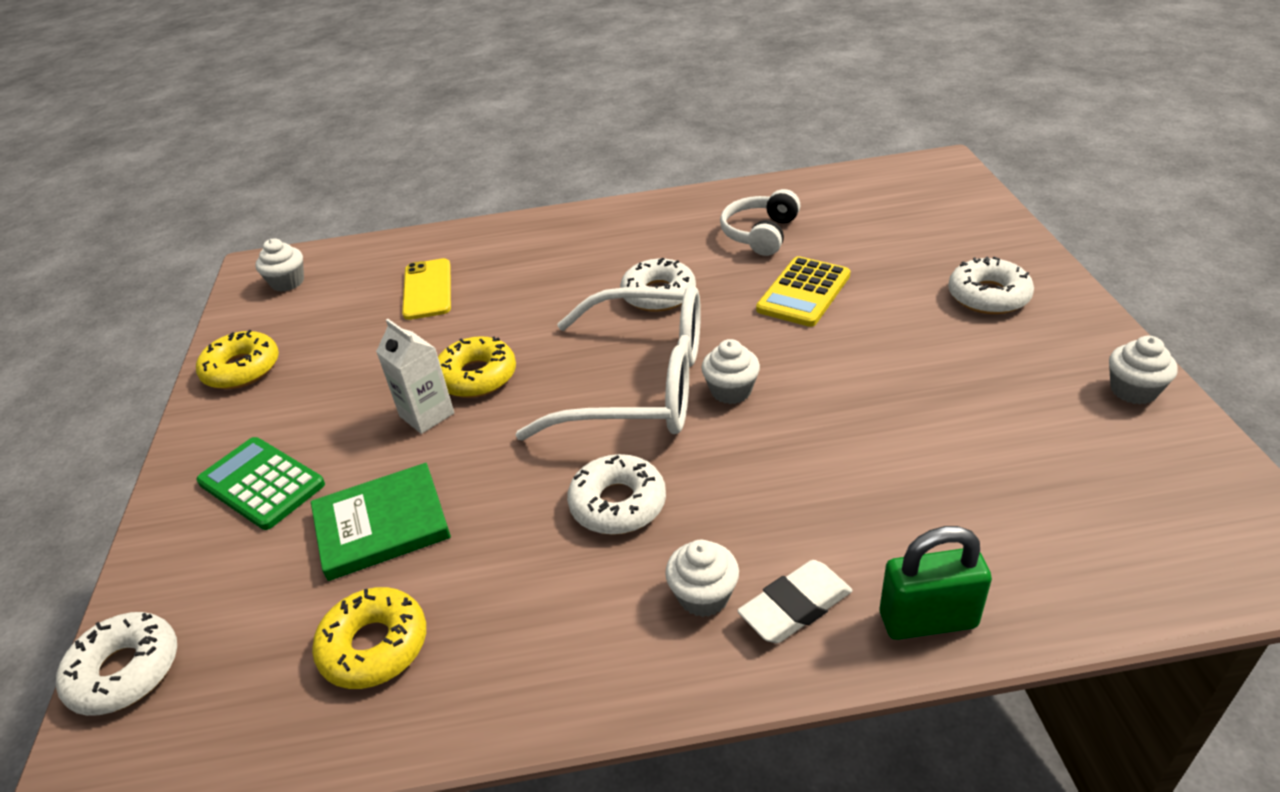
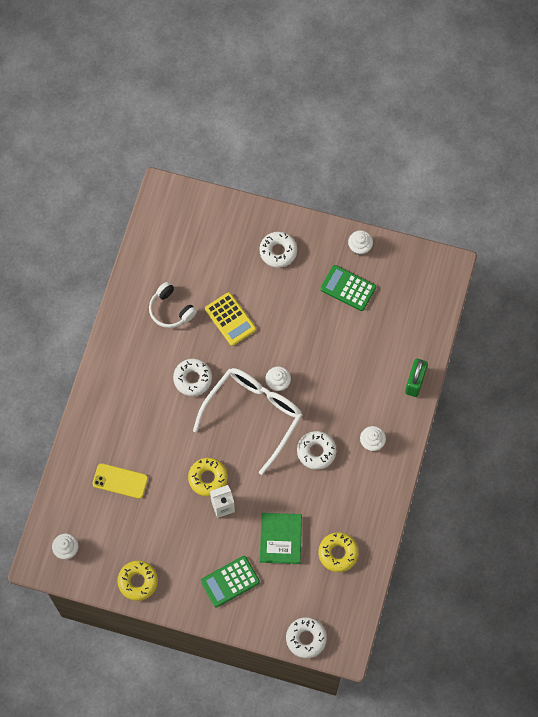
camera: 70 degrees left, 30 degrees up
(795, 607) = (390, 417): white eraser -> none
(1027, 408) = (348, 288): none -> green calculator

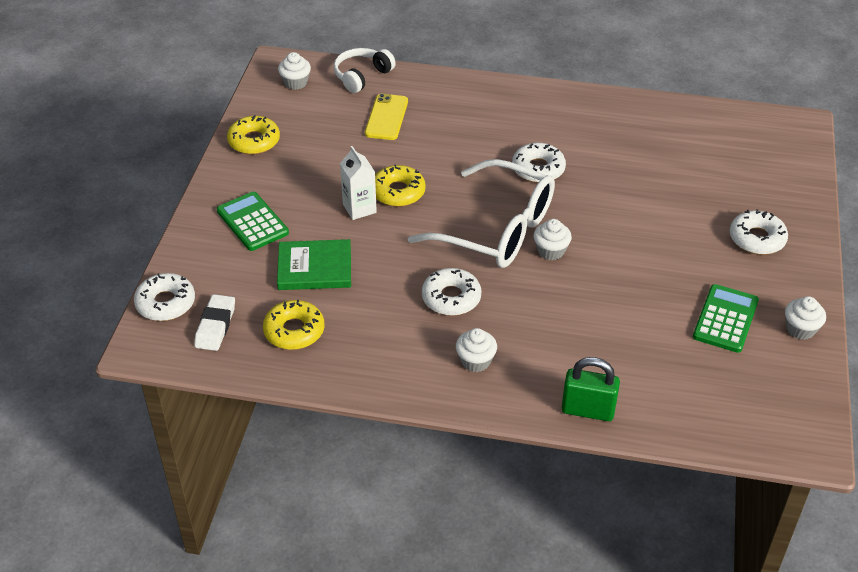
camera: 85 degrees right, 25 degrees down
(171, 310) = (631, 143): white headphones -> white headphones (362, 76)
(230, 319) = (635, 198): yellow calculator -> none
(329, 604) = (215, 326): none -> white eraser

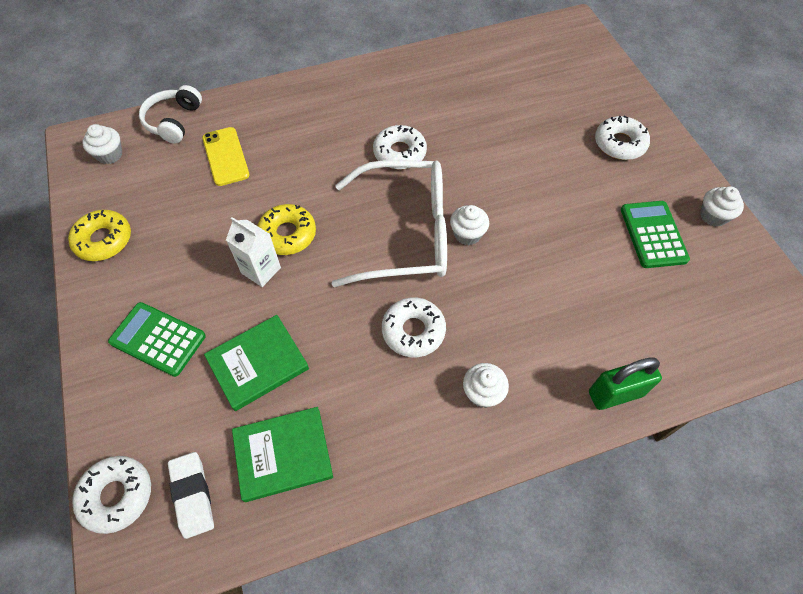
camera: 30 degrees left, 15 degrees up
(294, 331) = (283, 454): yellow donut -> green book

